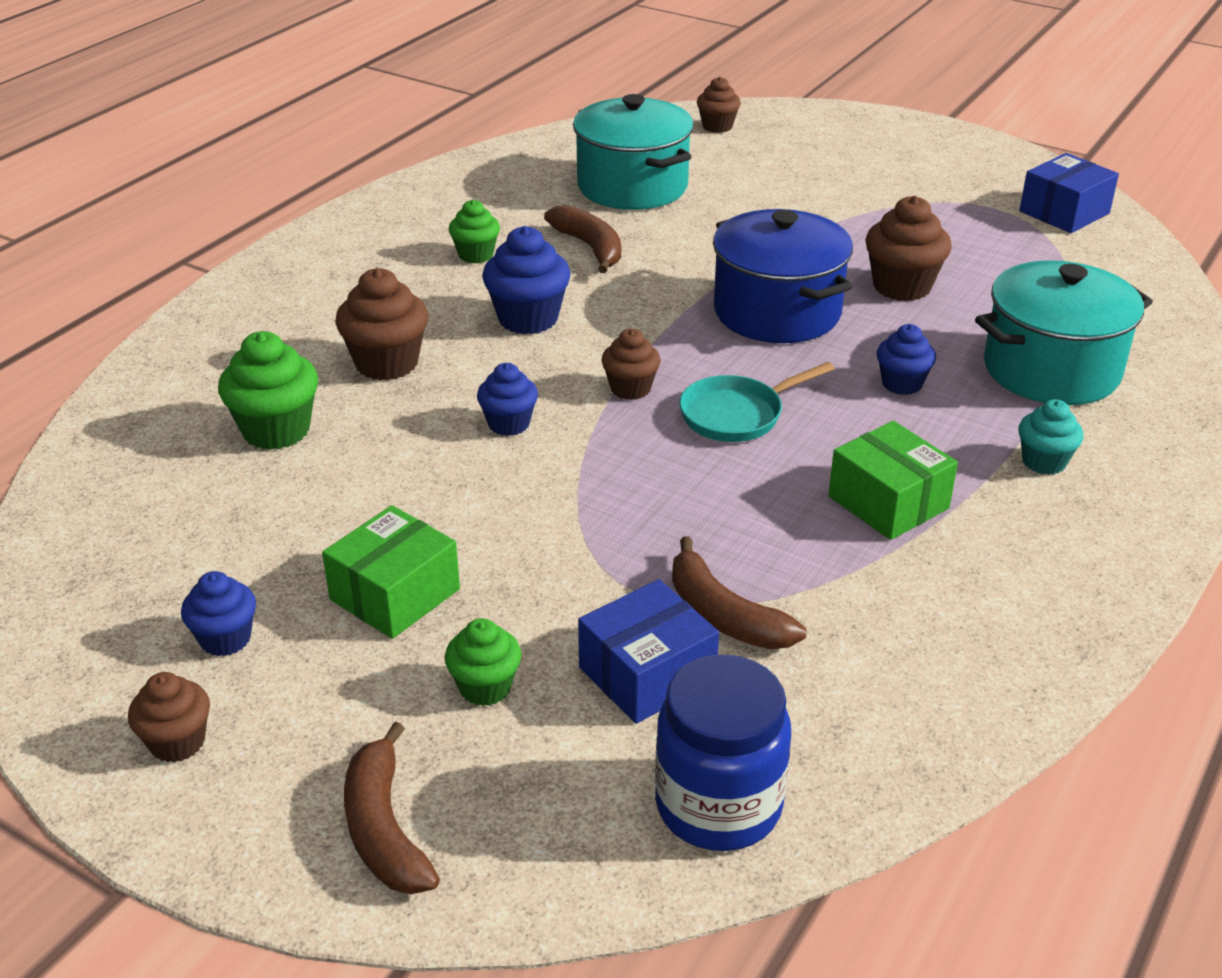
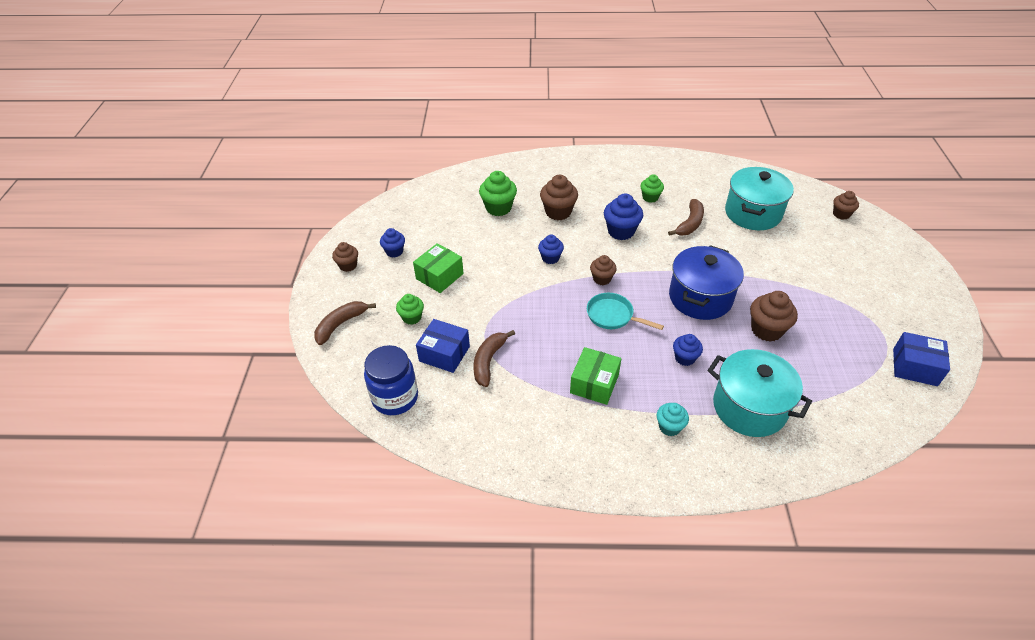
camera: 60 degrees right, 10 degrees up
(395, 594) = (439, 276): green box -> green box turned 60 degrees counterclockwise

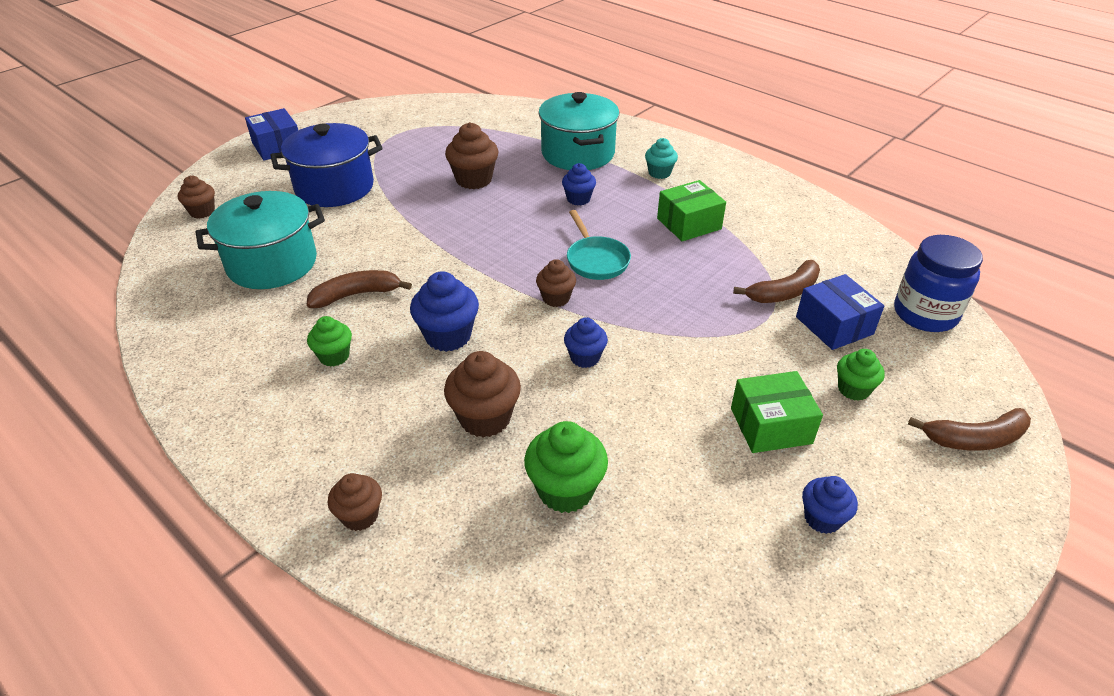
camera: 140 degrees left, 5 degrees down
(348, 265) = (928, 543): brown cupcake -> brown cupcake (360, 516)
(700, 297) = (484, 228): blue pot -> blue pot (334, 187)
(914, 367) = (416, 115): blue box -> blue box (277, 146)

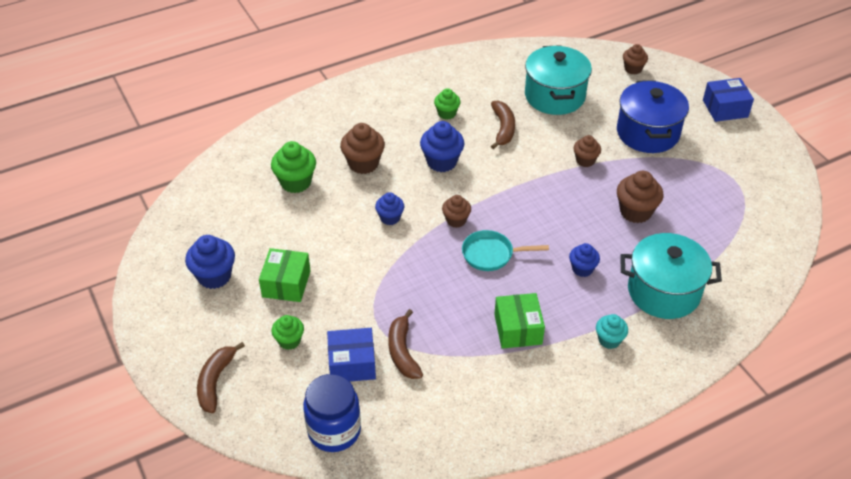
camera: 110 degrees right, 5 degrees up
(360, 516) = (325, 110): brown cupcake -> brown cupcake (585, 160)
(822, 518) = (214, 276): blue cupcake -> blue cupcake, size x1.59

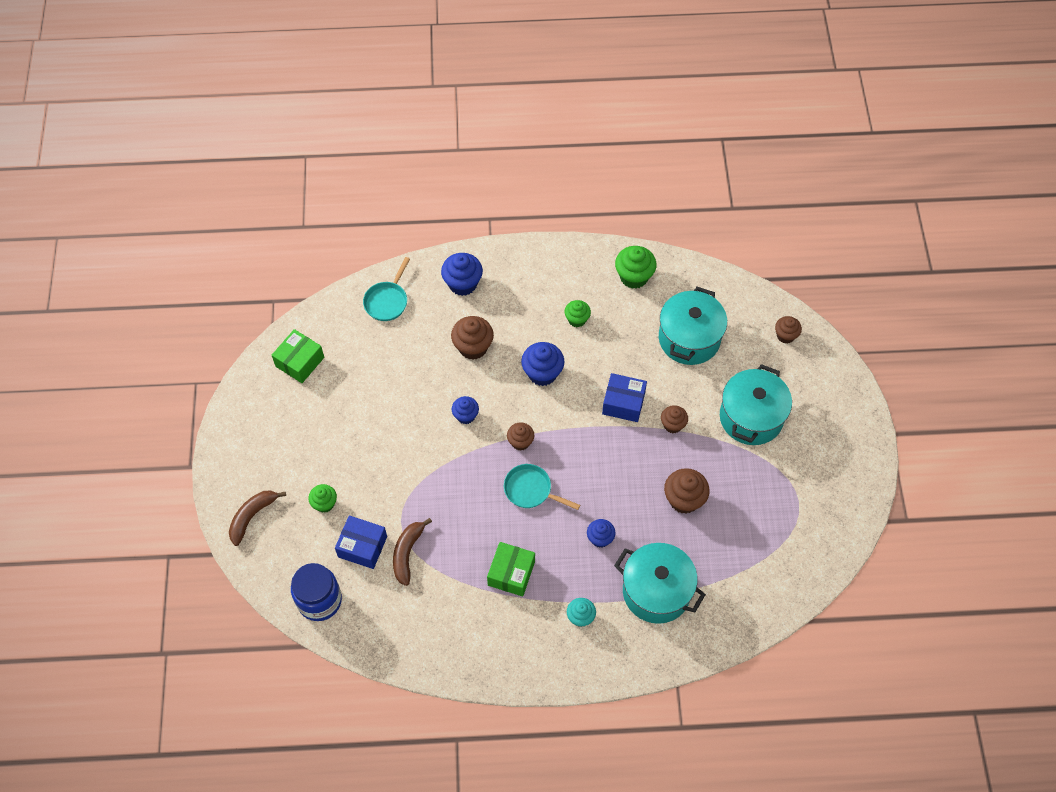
camera: 25 degrees right, 15 degrees up
(214, 276) = (295, 415): blue cupcake -> blue cupcake (463, 284)
(258, 155) = (387, 301): none -> turquoise pan
(286, 284) = (348, 447): green box -> green box (300, 362)
(296, 182) = (405, 344): green cupcake -> green cupcake (634, 277)
(503, 128) = (618, 358): brown banana -> none
(647, 133) = (751, 417): blue pot -> turquoise pot
(725, 108) = (845, 419): blue box -> blue box (623, 403)

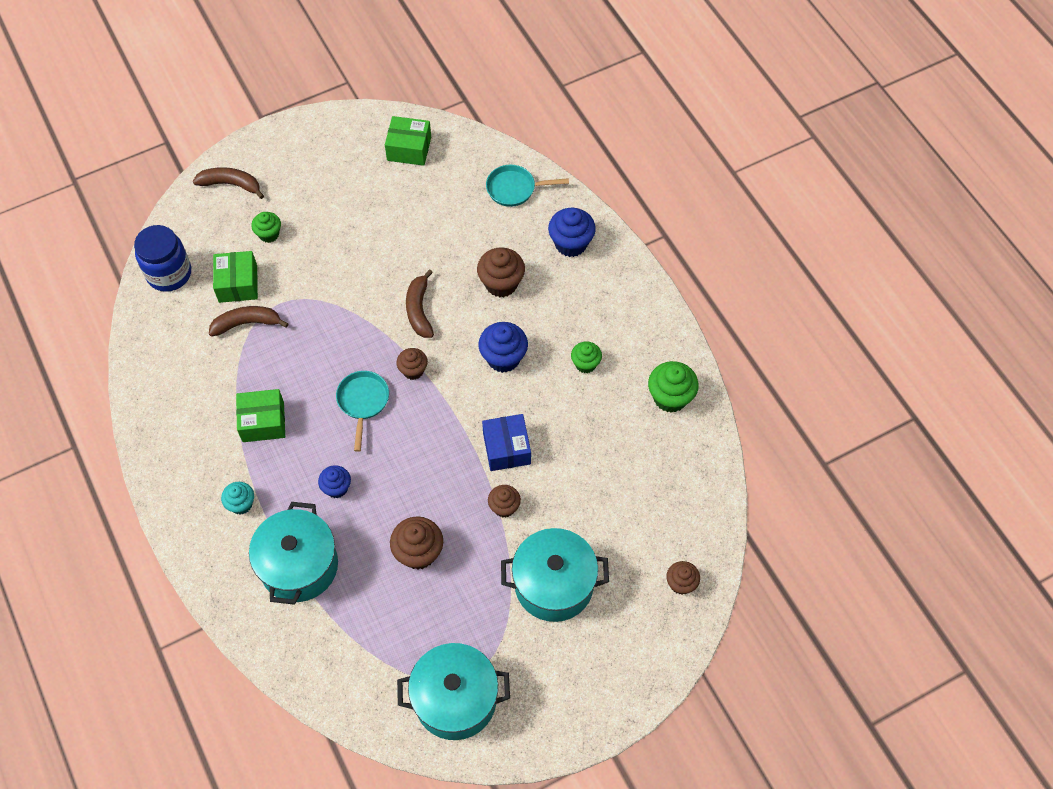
camera: 65 degrees right, 0 degrees up
(362, 546) = (238, 284): blue box -> green box
(465, 416) = (419, 310): blue cupcake -> brown banana
(689, 339) = (621, 483): turquoise pot -> turquoise pot (455, 699)

